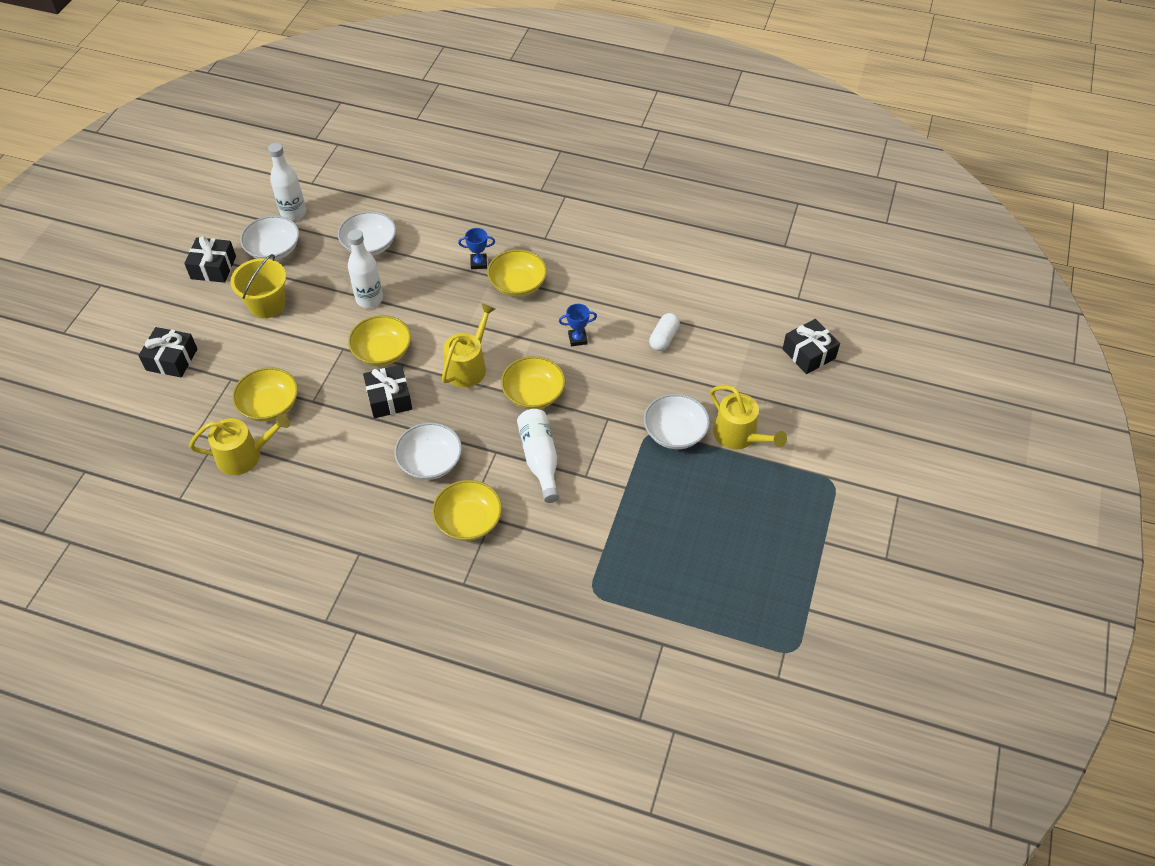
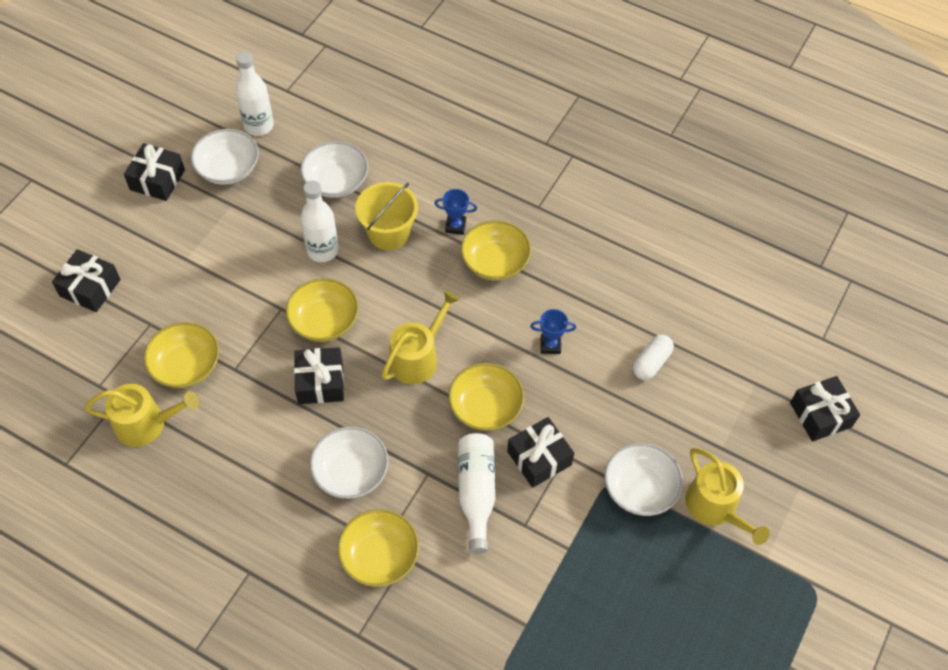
camera: 10 degrees right, 5 degrees up
(267, 304) = (207, 237): yellow bucket -> yellow bucket (388, 233)
(587, 424) = (539, 458): none -> black gift

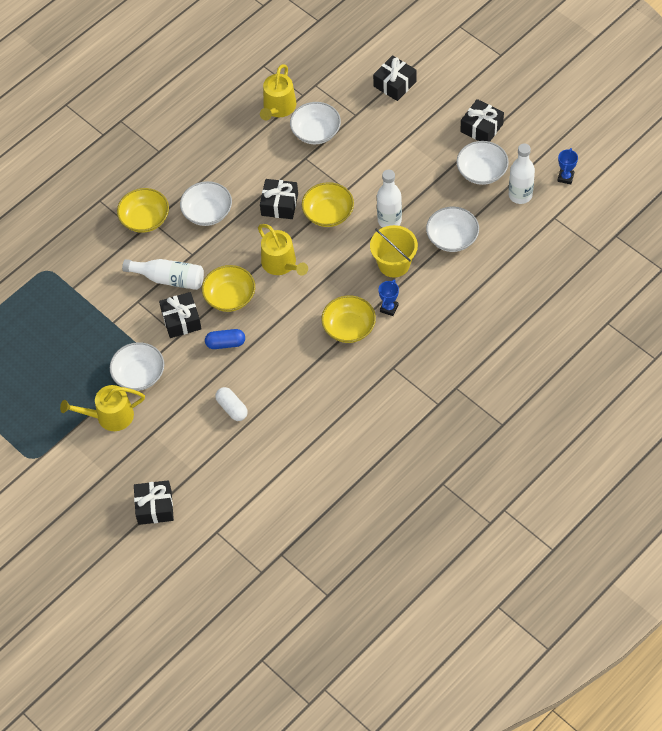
camera: 110 degrees right, 0 degrees up
(186, 365) = (316, 132): yellow bowl -> white bowl
(550, 345) = (266, 347): blue trophy -> blue trophy (565, 177)
(559, 394) = (225, 343): none -> blue capsule

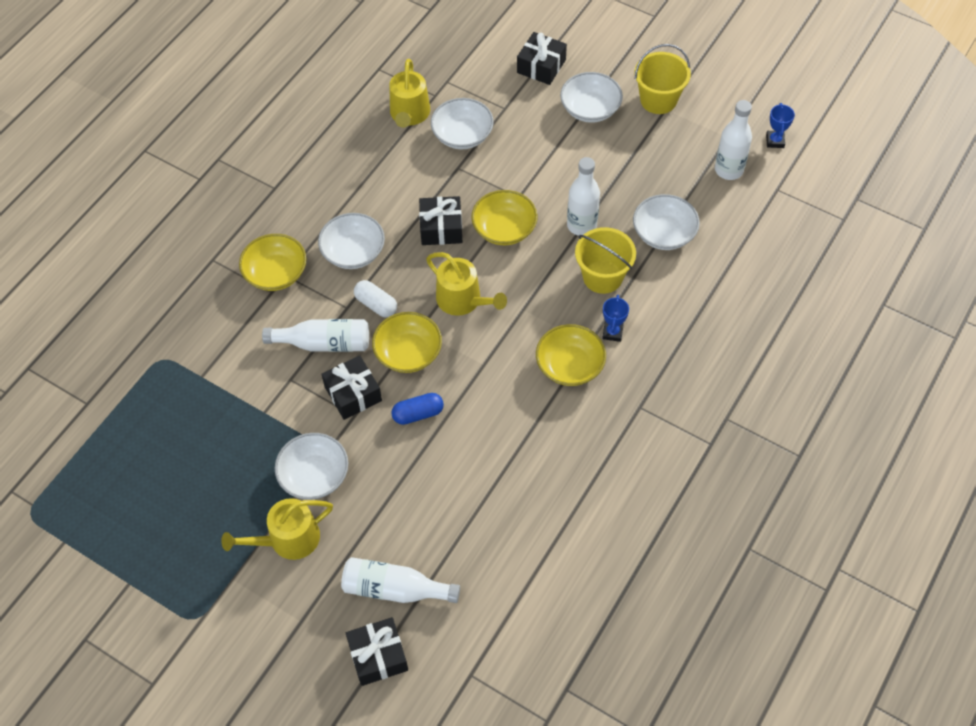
camera: 15 degrees left, 0 degrees up
(177, 464) = (395, 589): none -> white bottle
(232, 408) = (448, 498): white capsule -> white capsule (376, 304)
(481, 128) = (658, 100): black gift -> yellow bucket
(482, 171) = (674, 150): white bowl -> white bowl (590, 109)

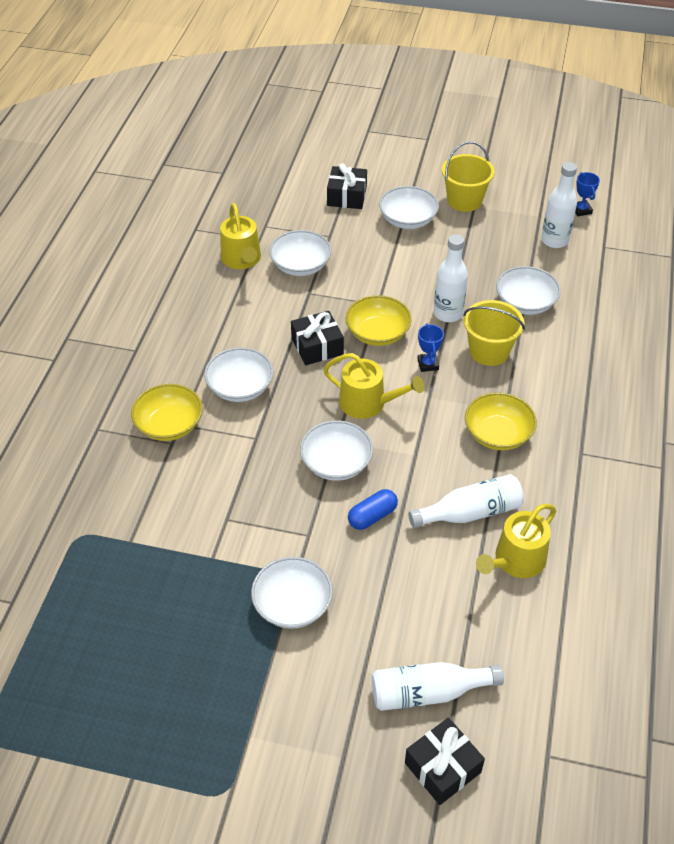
camera: 20 degrees left, 10 degrees down
(288, 539) = (292, 677): yellow watering can -> yellow watering can (516, 560)
(324, 343) = (247, 476): white bottle -> white bottle (470, 512)
(353, 394) = (298, 515): black gift -> none
(376, 304) = (284, 428): white capsule -> none
(408, 353) = (336, 463): yellow bowl -> white bowl
(612, 332) = (522, 395): blue trophy -> blue trophy (428, 364)

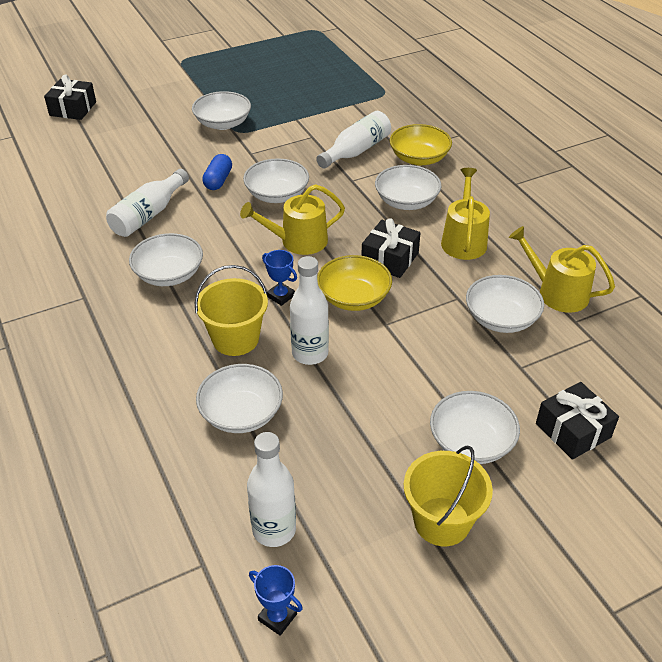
camera: 140 degrees right, 5 degrees down
(428, 693) = (104, 128): white bottle -> white bottle (356, 151)
(498, 434) = (169, 274): yellow bowl -> white bowl
(516, 560) = (92, 205): yellow watering can -> yellow watering can (463, 240)

